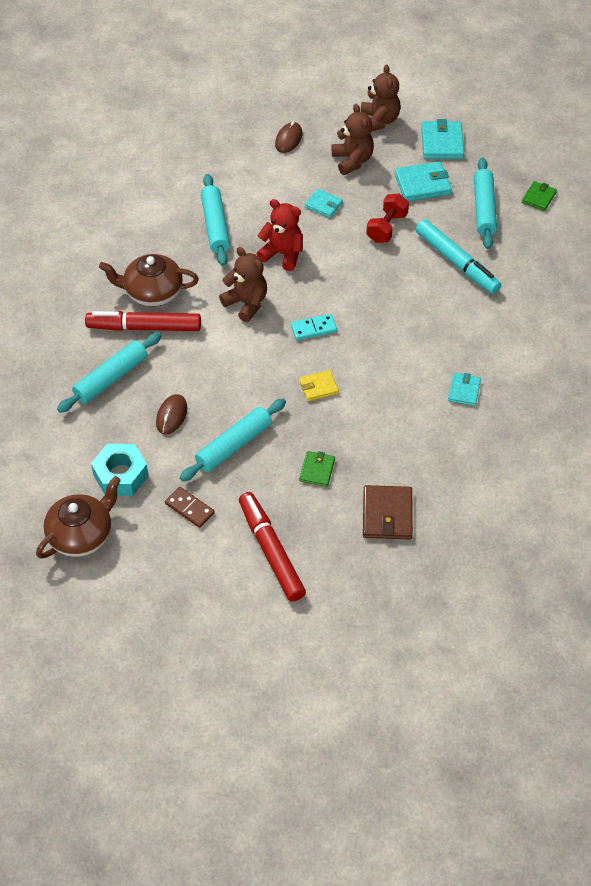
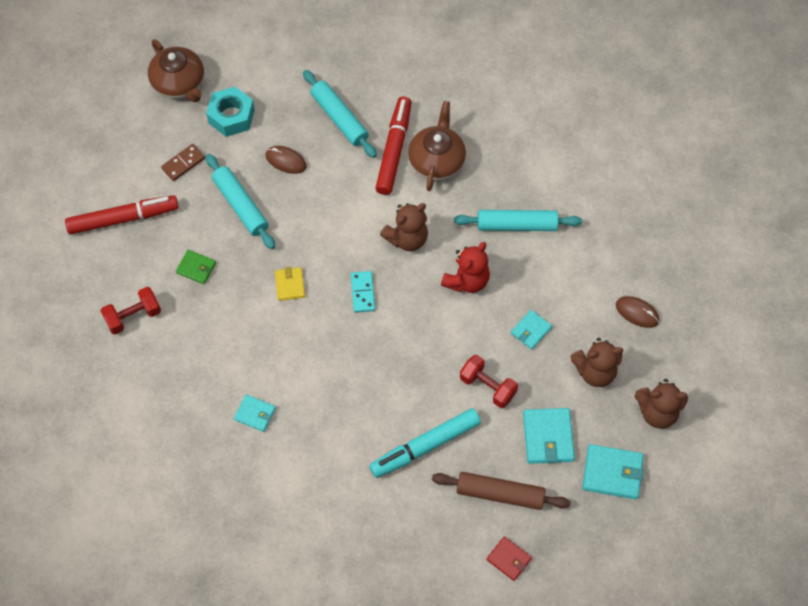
camera: 100 degrees right, 10 degrees up
(387, 514) = (133, 316): brown wallet -> red dumbbell
(484, 209) = (500, 494): turquoise rolling pin -> brown rolling pin
(539, 197) = (508, 559): green wallet -> red wallet

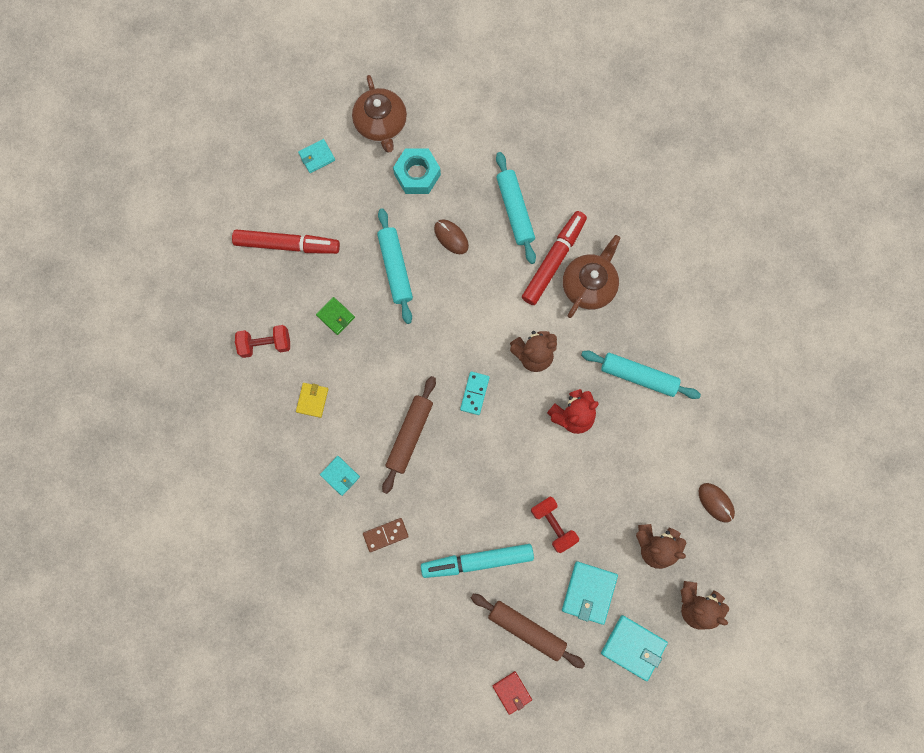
camera: 20 degrees right, 15 degrees up
(183, 163) = (358, 208): brown domino -> brown domino (385, 535)
(290, 285) = (412, 362): yellow wallet -> yellow wallet (312, 400)
(312, 352) = (409, 435): none -> brown rolling pin
(531, 330) = (612, 485): turquoise wallet -> turquoise wallet (317, 157)

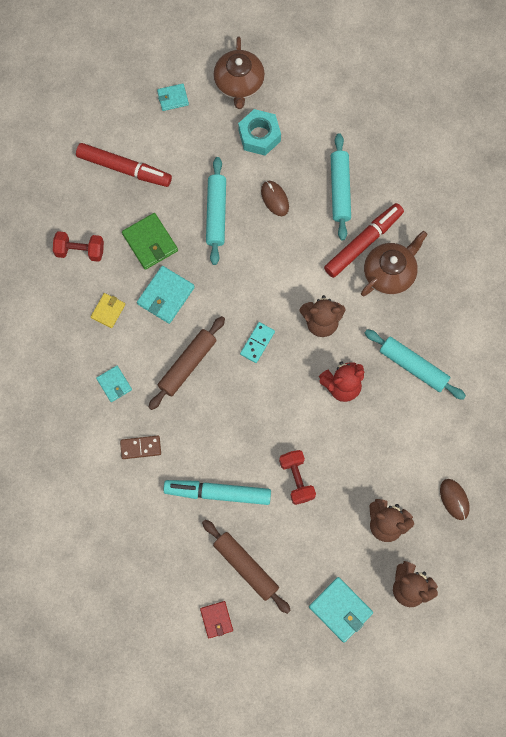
camera: 15 degrees right, 5 degrees down
(335, 316) = (150, 242): green wallet -> green wallet, size x1.62
(589, 592) = (313, 549): turquoise wallet -> turquoise wallet (166, 295)

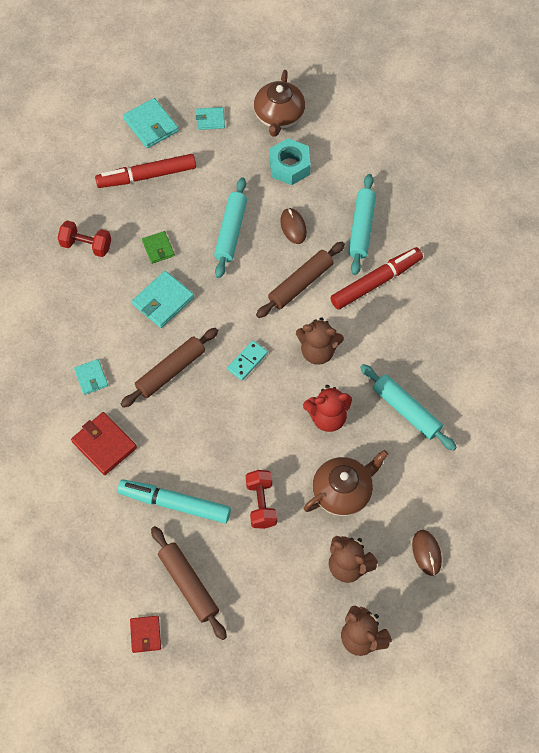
camera: 10 degrees right, 10 degrees down
(108, 311) = (101, 306): yellow wallet -> none
(123, 168) = (147, 176): red marker -> red marker turned 135 degrees clockwise
(140, 448) = (104, 444): brown domino -> red wallet
(150, 242) = (158, 248): green wallet -> green wallet, size x0.62
(292, 256) = (300, 283): none -> brown rolling pin
(340, 610) = (281, 648): turquoise wallet -> turquoise wallet (151, 125)
(389, 273) = (398, 315): brown teapot -> brown teapot (343, 491)

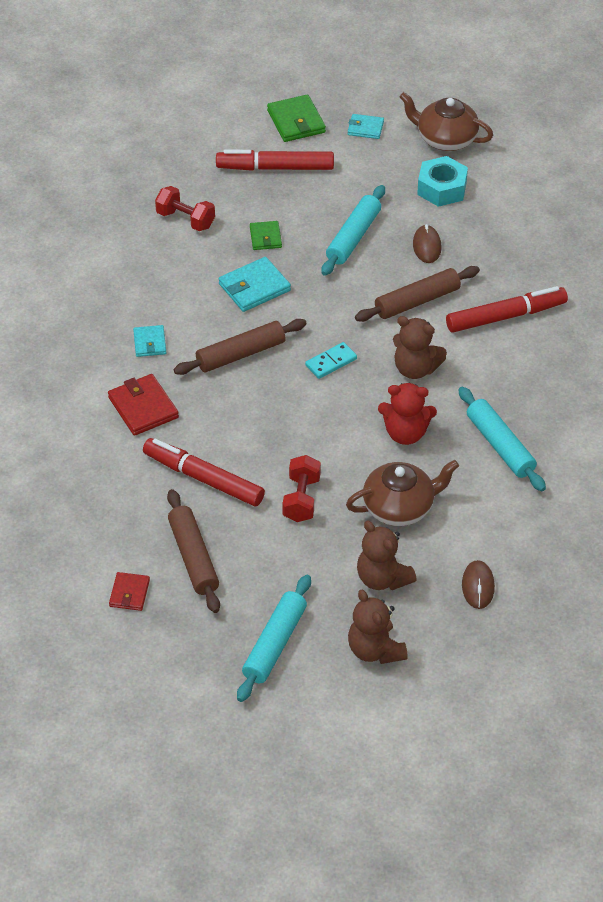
camera: 15 degrees right, 15 degrees down
(151, 125) = (296, 121): turquoise wallet -> green wallet
(175, 504) = (204, 479): turquoise marker -> red marker
(279, 116) = (445, 139): brown teapot -> brown teapot turned 90 degrees clockwise
(361, 228) = (506, 262): turquoise rolling pin -> turquoise rolling pin (275, 644)

